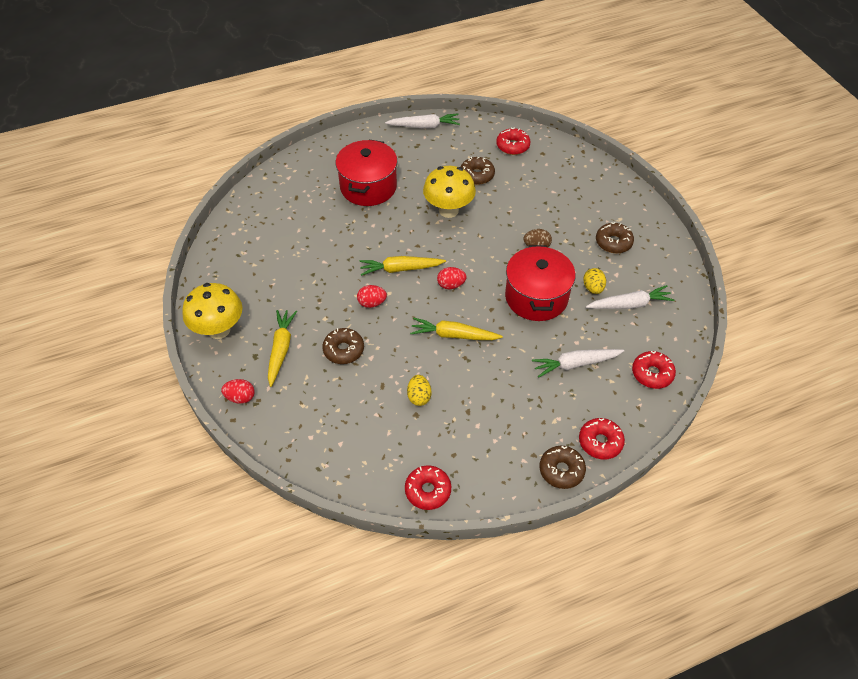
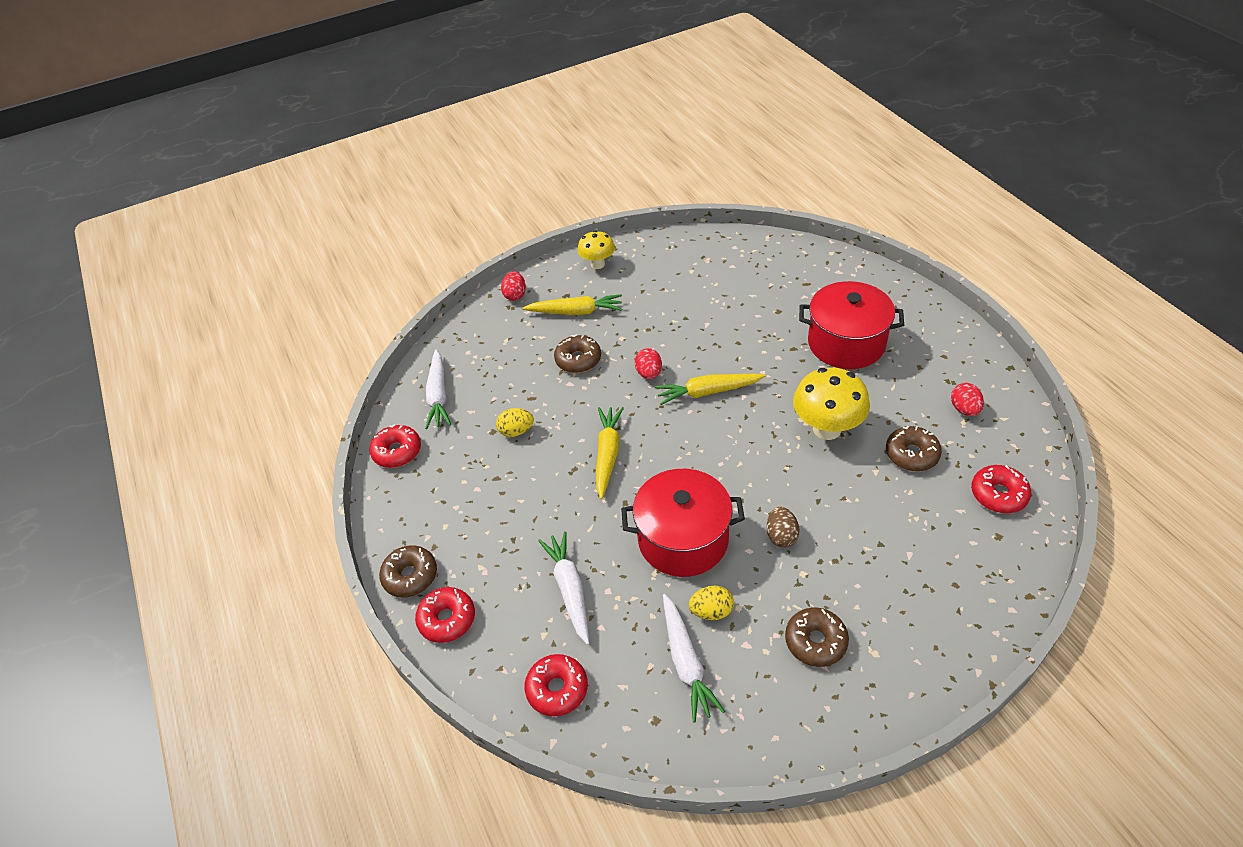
camera: 90 degrees right, 5 degrees down
(219, 330) = (597, 264): yellow mushroom -> yellow mushroom, size x0.62
(400, 269) = (708, 392): yellow carrot -> yellow carrot turned 90 degrees counterclockwise
(424, 126) = (996, 384): white carrot -> white carrot (438, 395)
(451, 285) = (689, 444): red egg -> red egg (964, 409)

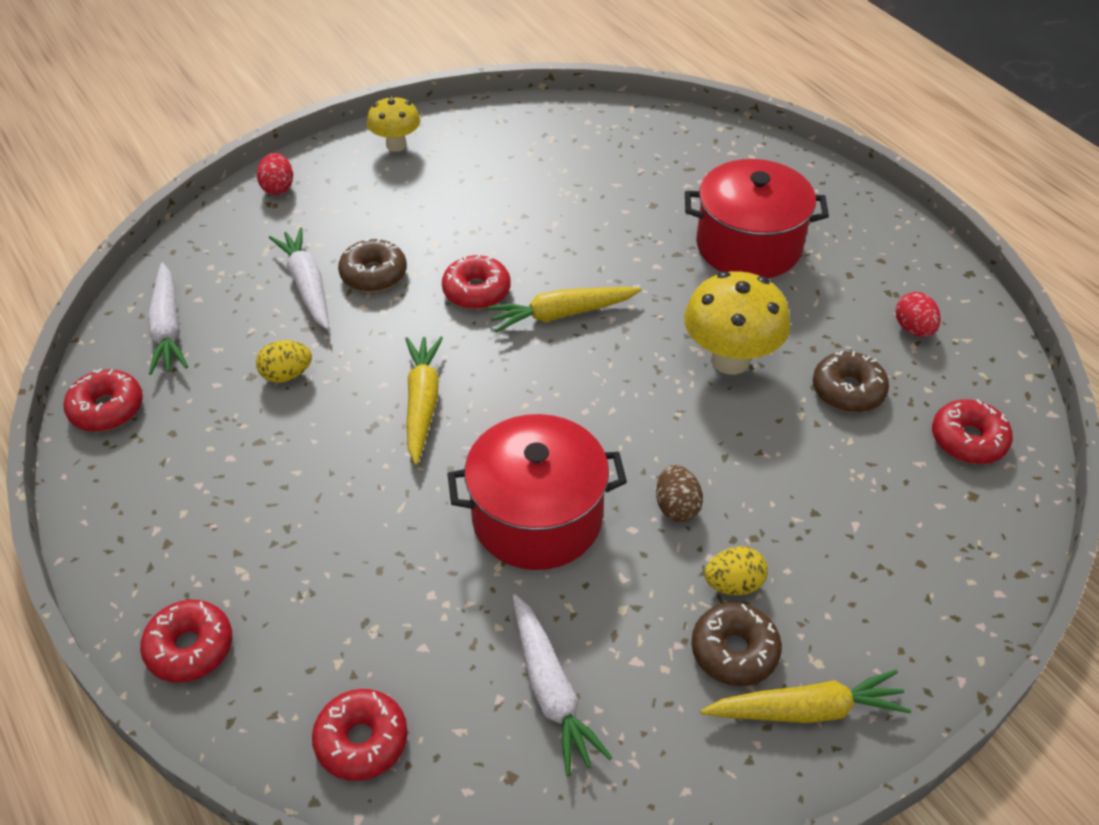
camera: 10 degrees left, 0 degrees up
(410, 576) = (131, 587): brown donut -> none
(570, 589) = (375, 595): white carrot -> white carrot (307, 285)
(576, 312) = (367, 209): yellow carrot -> yellow carrot (806, 710)
(649, 373) = (476, 291): red egg -> red donut
(711, 611) = (583, 616): yellow egg -> yellow egg (733, 584)

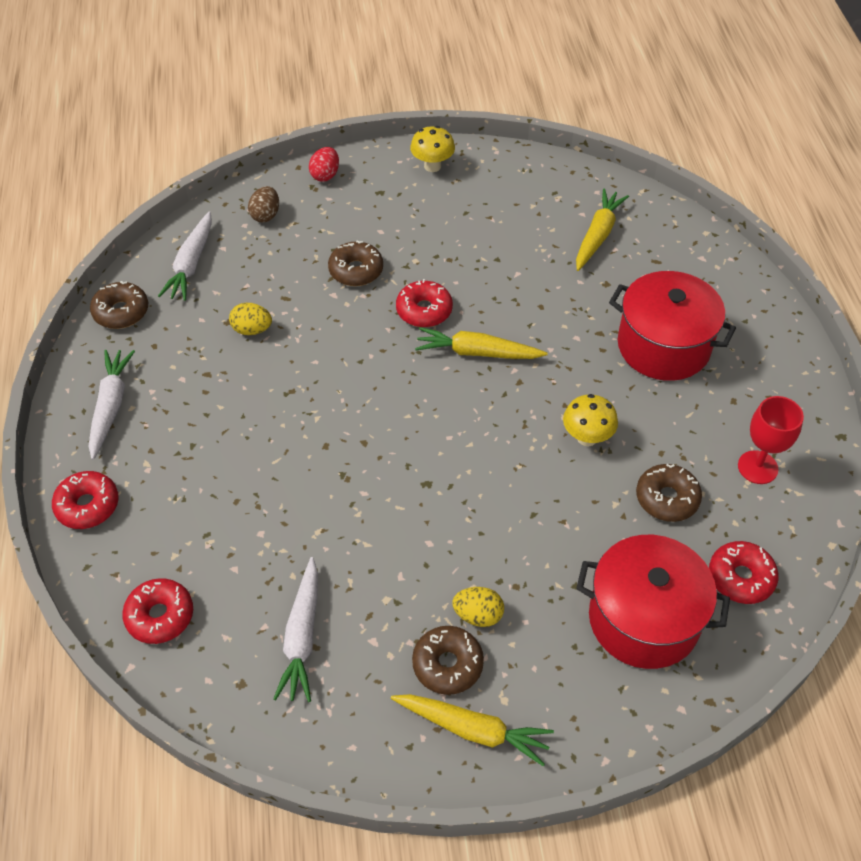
camera: 25 degrees right, 5 degrees up
(107, 409) = (121, 312): red donut -> brown donut
(307, 285) = (303, 263): white carrot -> white carrot (111, 406)
(422, 403) = (334, 387): yellow carrot -> yellow carrot (598, 235)
(537, 517) = (365, 506): red pot -> red pot (643, 619)
(676, 507) = (472, 539): brown egg -> brown egg (265, 215)
(730, 360) = (587, 437): yellow mushroom -> yellow mushroom, size x0.62
(913, 329) = (757, 467): red egg -> red goblet

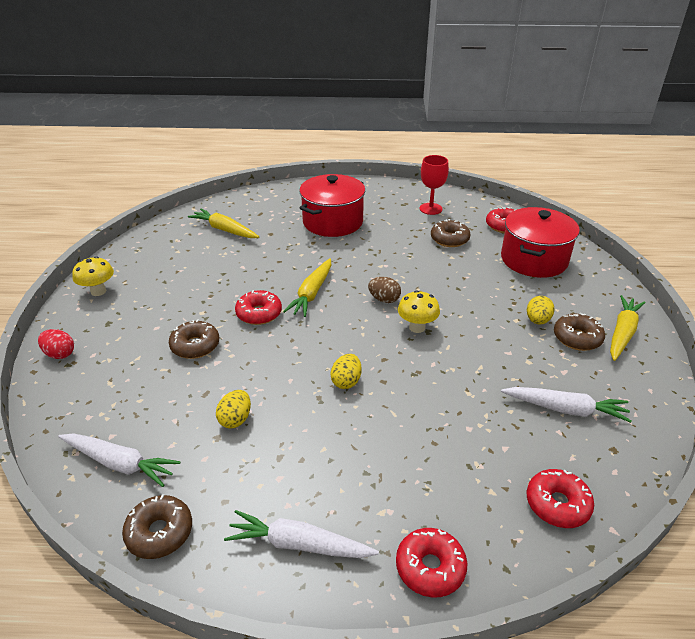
camera: 80 degrees left, 15 degrees down
(265, 215) = (85, 399): brown egg -> brown egg (384, 299)
(319, 411) = (346, 381): none -> yellow egg
(587, 437) = (399, 259): yellow mushroom -> yellow mushroom (417, 327)

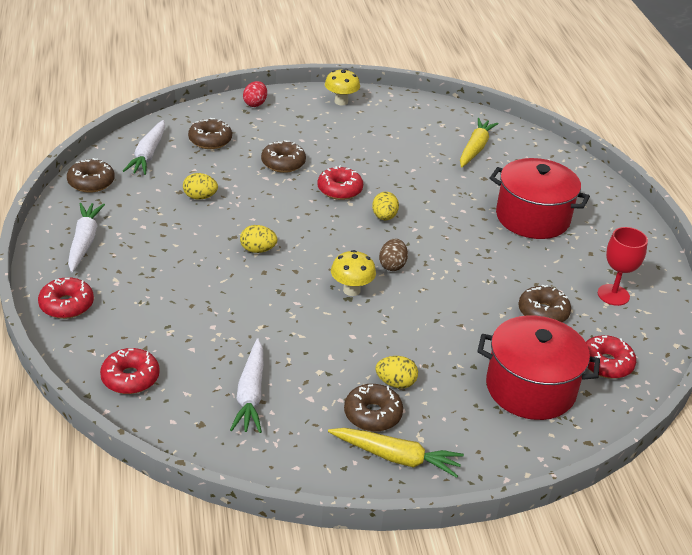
camera: 75 degrees right, 0 degrees up
(118, 400) = (210, 140): none -> brown donut
(311, 293) = (384, 217): yellow carrot -> yellow egg

